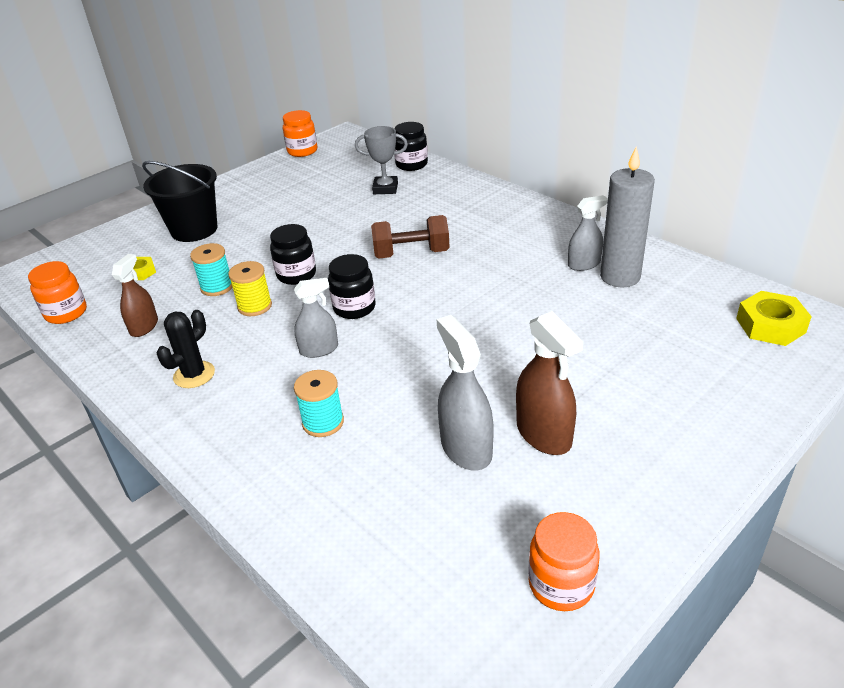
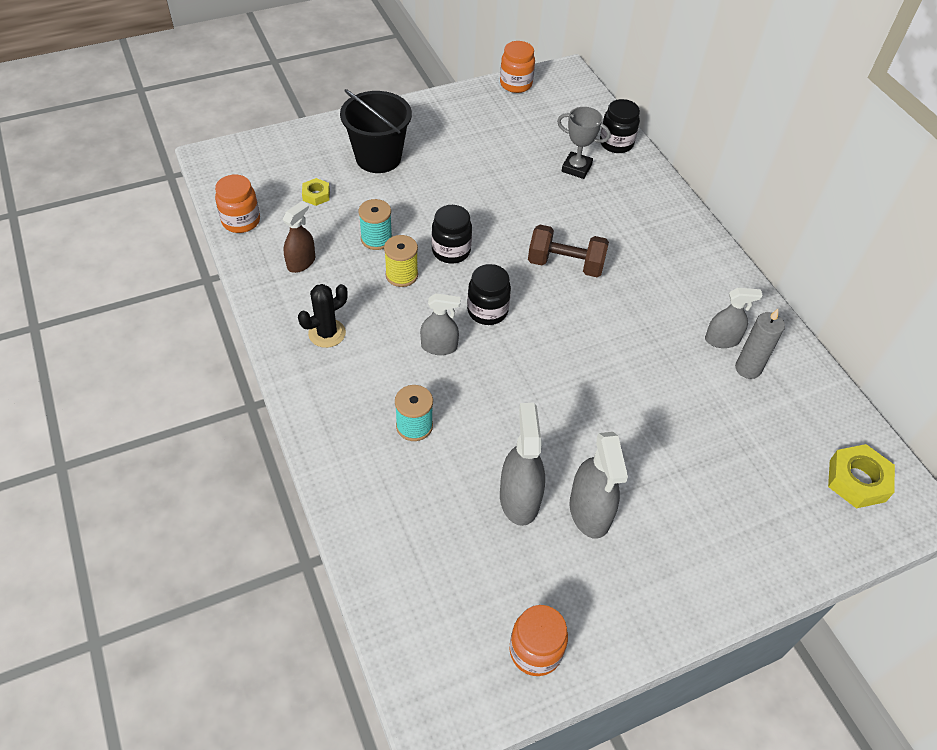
camera: 15 degrees right, 15 degrees up
(544, 434) = (589, 511): brown spray bottle -> grey spray bottle
(620, 277) = (748, 368): grey candle -> grey candle, size x0.66

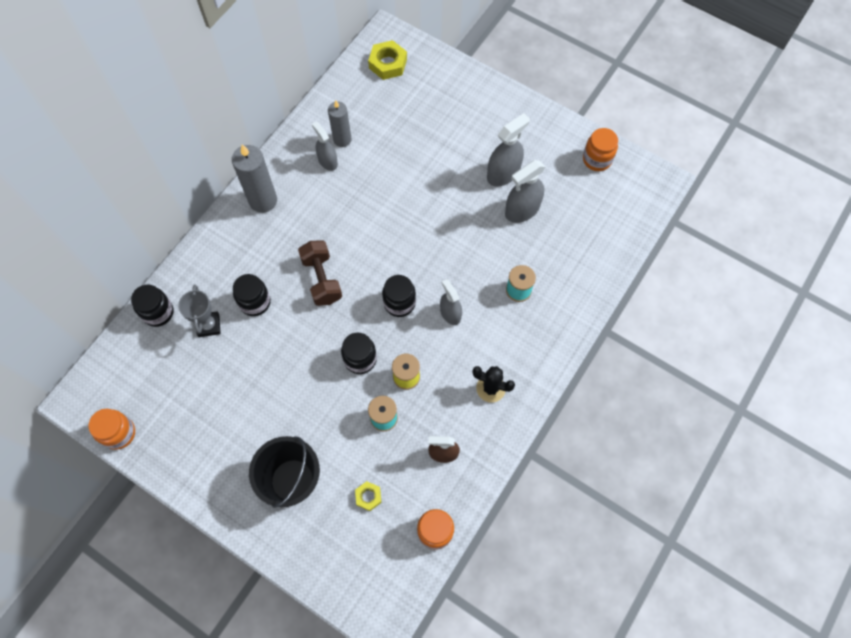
camera: 120 degrees left, 15 degrees up
(577, 207) = (255, 302): none -> black jar
(700, 262) = (263, 200): none -> grey candle

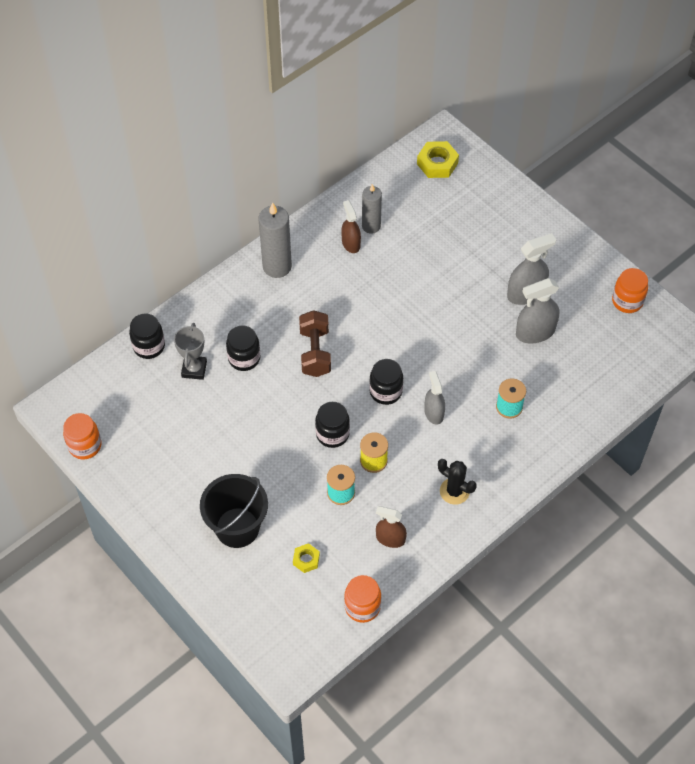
camera: 15 degrees right, 10 degrees down
(327, 161) = (351, 243): grey spray bottle -> brown spray bottle

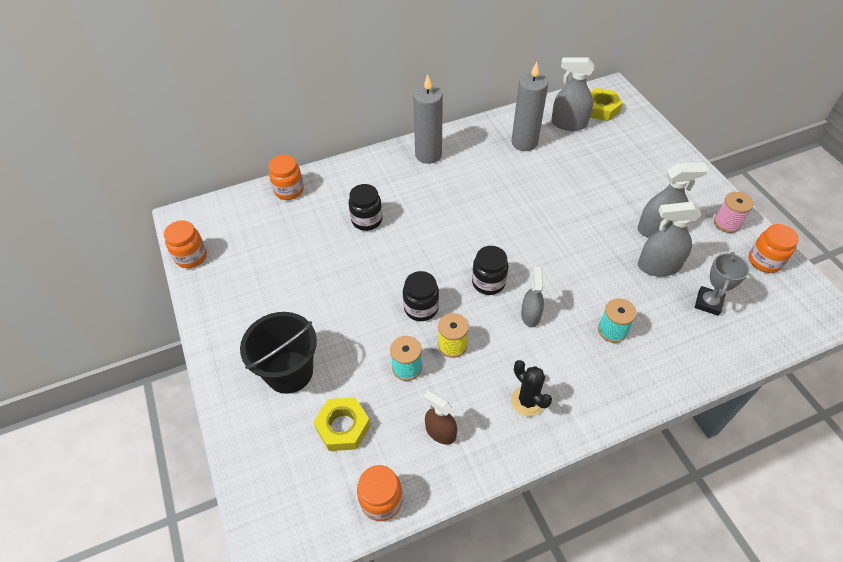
camera: 20 degrees right, 5 degrees down
(149, 346) = (289, 190): black jar -> orange jar
(194, 369) = (318, 218): grey trophy -> grey trophy (708, 303)
(306, 559) = (343, 427): yellow nut -> yellow nut, size x1.72
(315, 352) = (434, 231): brown dumbbell -> none
(351, 243) = (501, 152): brown spray bottle -> none
(371, 226) = (524, 142): grey candle -> grey candle, size x1.51
(410, 191) = (569, 123): none -> grey spray bottle
(587, 270) = (727, 223): none -> pink spool

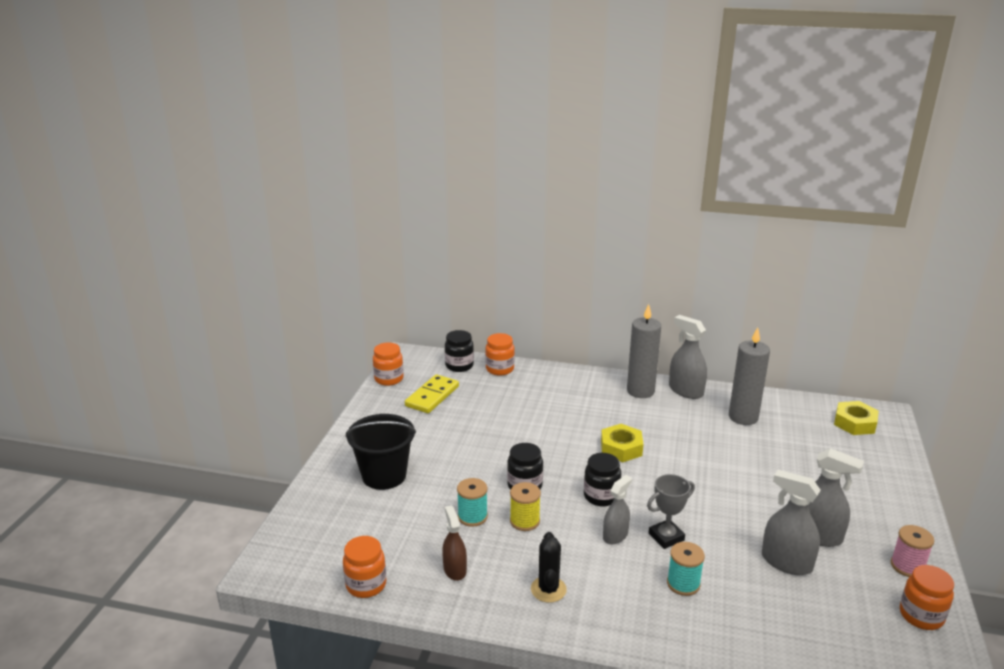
camera: 35 degrees right, 25 degrees down
(253, 255) = (432, 396): none -> yellow domino
(343, 427) = (386, 527): yellow nut -> yellow nut (621, 448)
(367, 220) = (541, 412): black jar -> black jar (459, 366)
(569, 123) = (806, 421): grey spray bottle -> grey spray bottle (685, 391)
(708, 303) = (812, 615): grey trophy -> grey trophy (666, 537)

